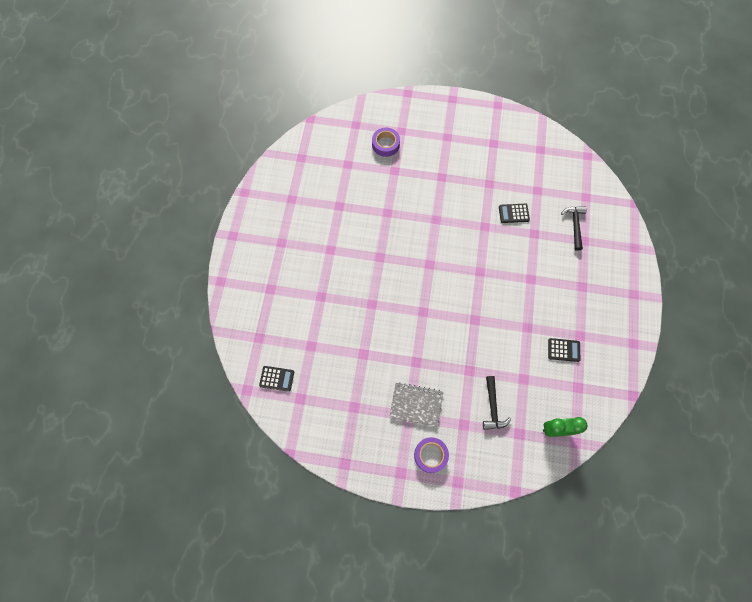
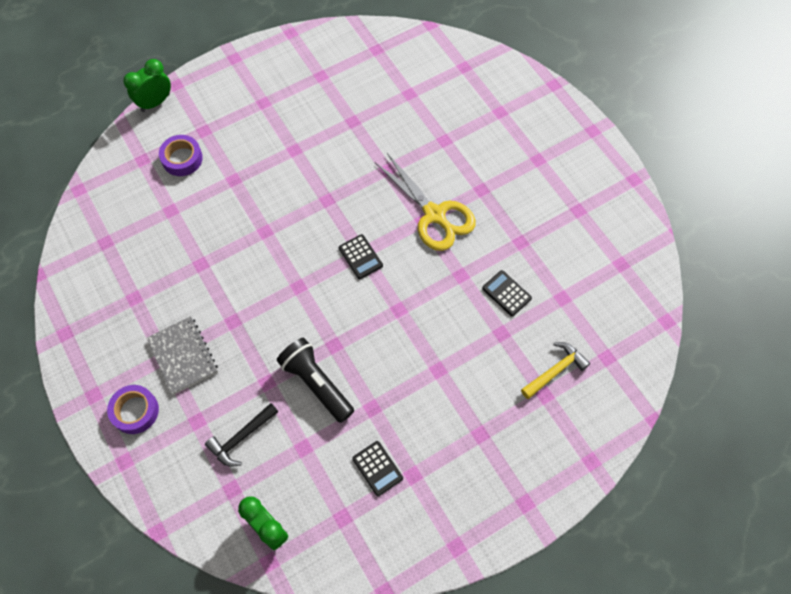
camera: 50 degrees right, 5 degrees down
(223, 302) = (155, 102): none -> green clock
(277, 378) = (110, 206): black calculator -> black calculator (360, 257)
(385, 144) = (468, 110): purple tape -> purple tape (182, 159)
(437, 211) = (434, 215): none -> yellow scissors
(490, 345) = (316, 383): none -> black flashlight
(574, 225) = (555, 370): black hammer -> yellow hammer

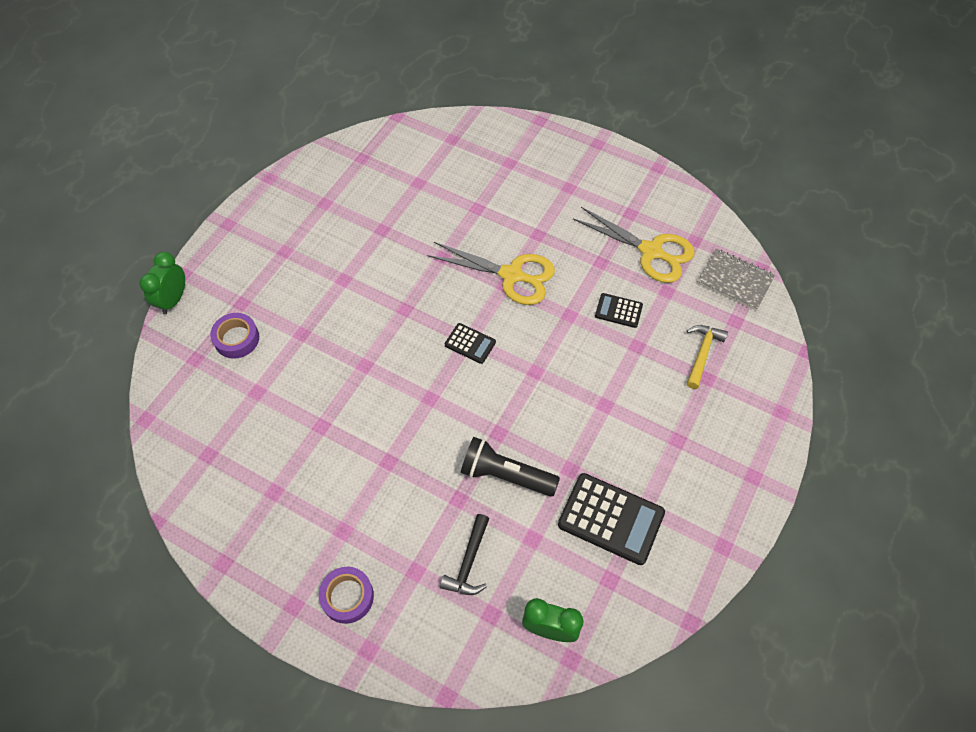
camera: 30 degrees left, 5 degrees down
(183, 356) = (360, 519): grey notebook -> grey notebook (735, 280)
(377, 468) = (611, 519): black calculator -> black calculator, size x1.88
(573, 254) = (651, 251): none -> yellow scissors

